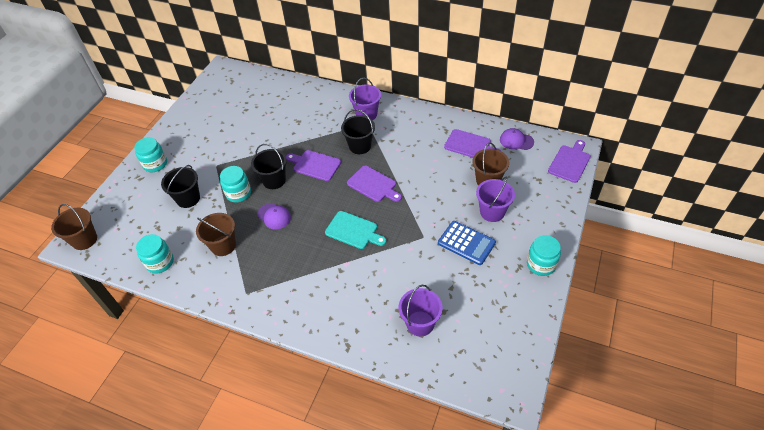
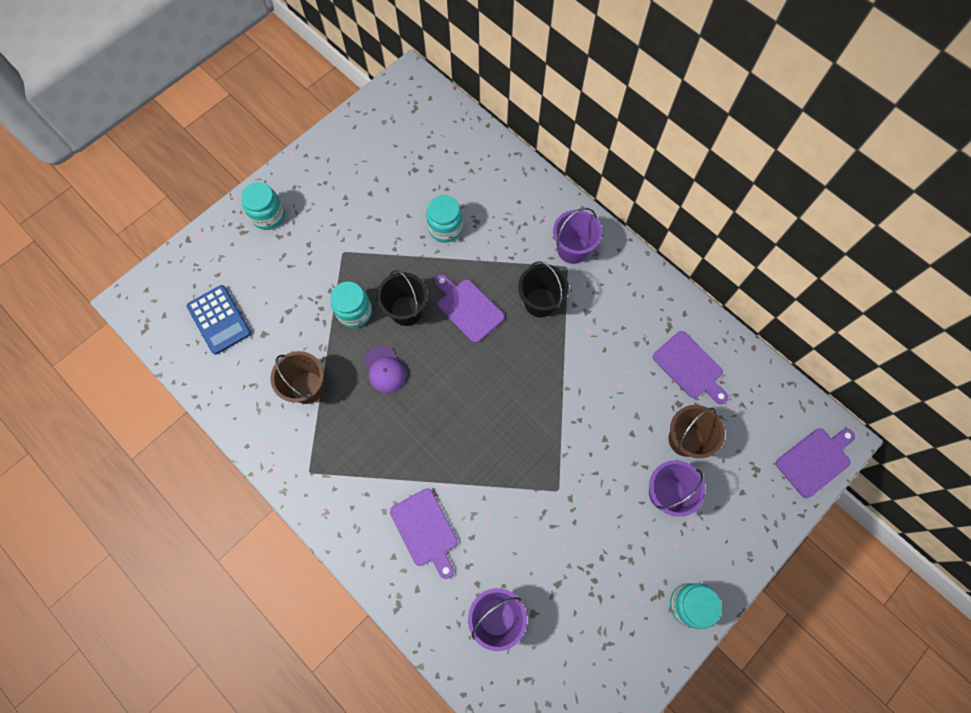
camera: 20 degrees right, 20 degrees up
(84, 240) = (149, 302): brown bucket -> none
(160, 262) = (225, 378): turquoise jar -> turquoise jar (445, 228)
(188, 198) = (290, 292): black bucket -> none
(353, 231) = (474, 439): turquoise cutting board -> none
(373, 185) = (530, 376): purple cutting board -> purple cutting board (425, 530)
(466, 243) = (609, 526): blue calculator -> blue calculator (219, 320)
(516, 141) = (758, 389): purple cap -> none

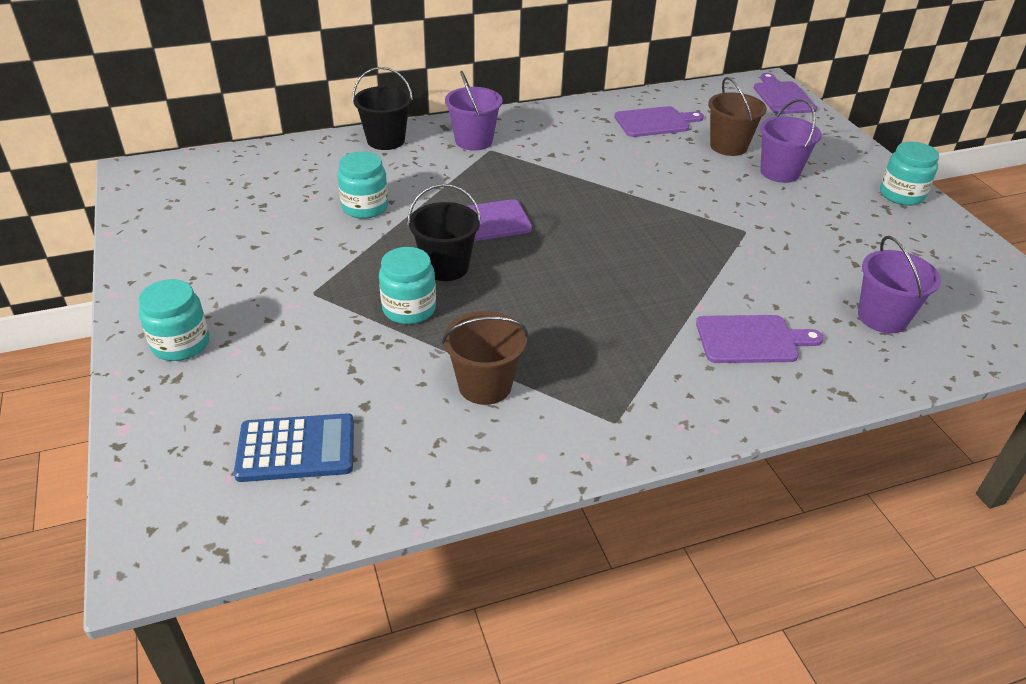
camera: 65 degrees left, 30 degrees down
(385, 369) = (512, 308): purple cap -> none
(540, 302) = (517, 176): black bucket -> black bucket (386, 140)

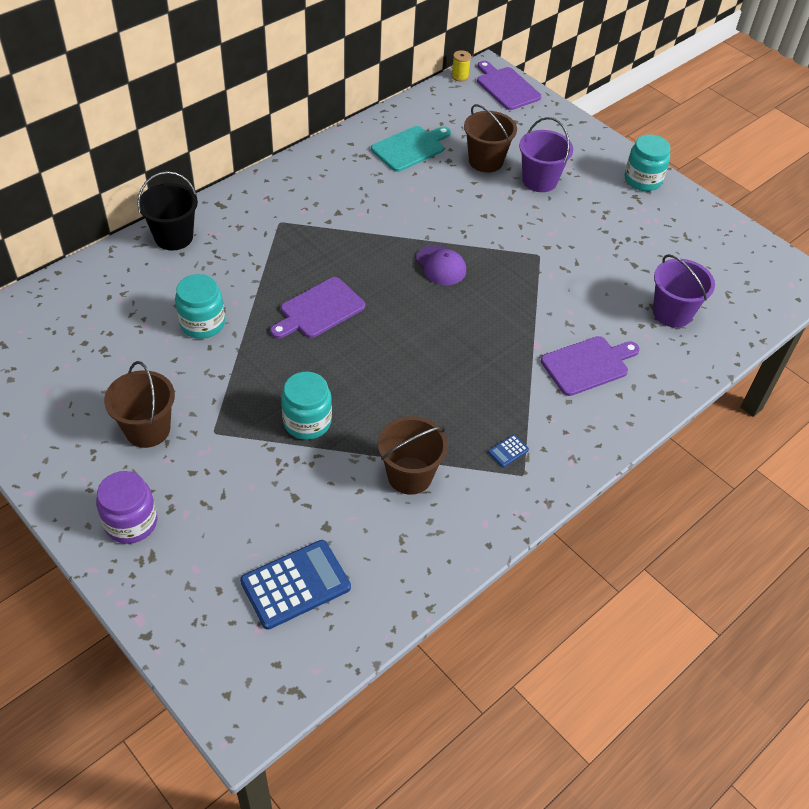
camera: 25 degrees left, 10 degrees up
(181, 344) = (131, 522): turquoise jar -> purple jar
(254, 274) = (147, 429): none -> brown bucket
(445, 267) = (313, 368): black bucket -> none
(474, 141) = (258, 215): purple bucket -> none
(610, 394) = (508, 451): none -> blue calculator
(631, 216) = (441, 265): none -> purple cap
(655, 122) = (410, 148): purple cutting board -> turquoise cutting board
(737, 81) = (460, 76): none -> yellow spool

